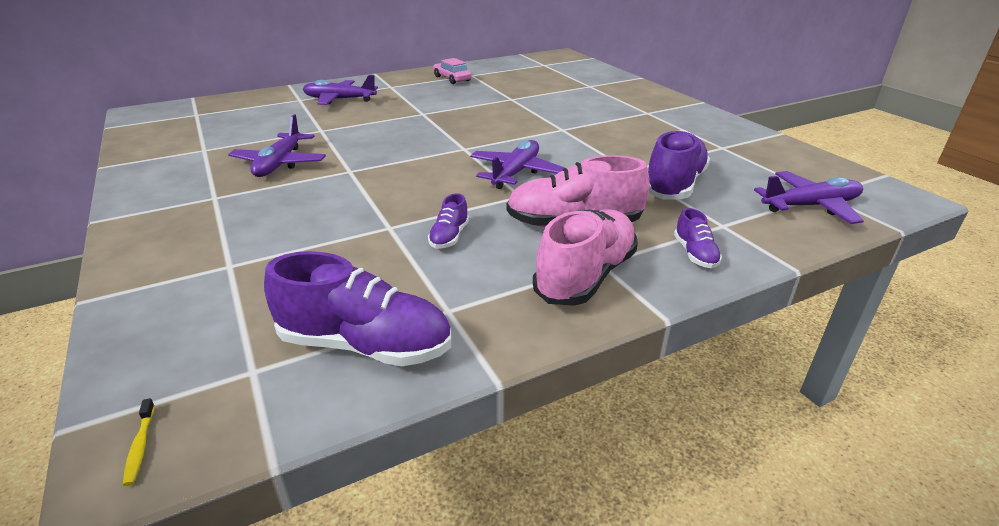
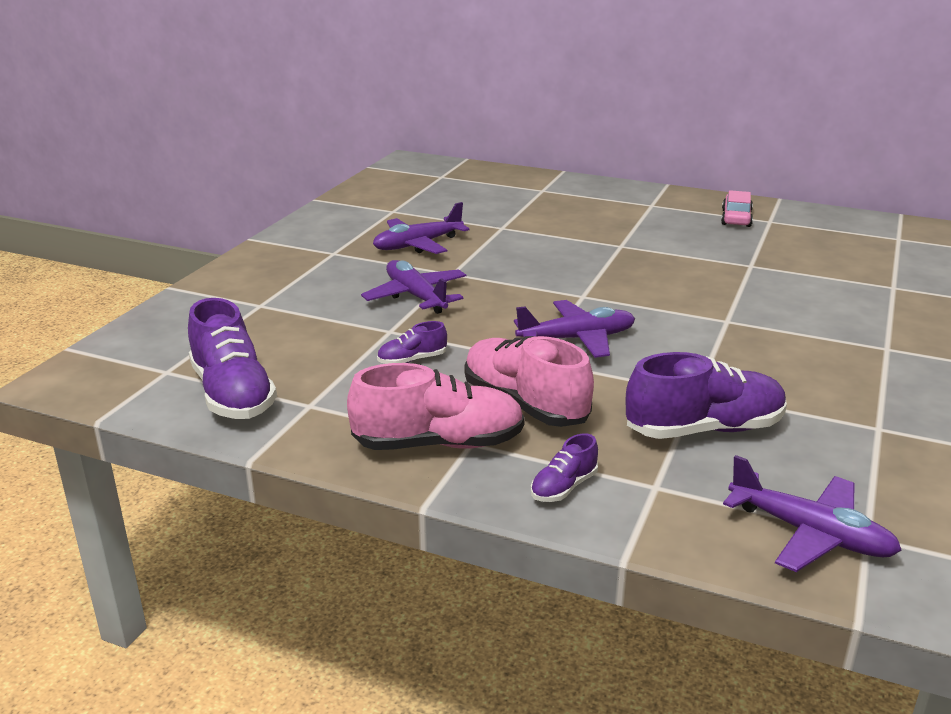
camera: 50 degrees right, 5 degrees down
(140, 447) = (76, 375): yellow toothbrush -> none
(339, 100) = (575, 202): purple plane -> purple plane (416, 296)

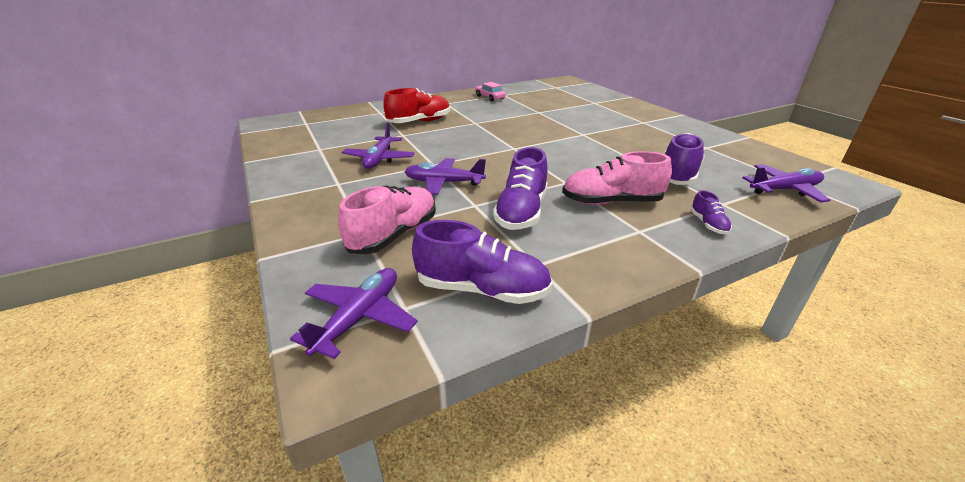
camera: 50 degrees left, 5 degrees up
(412, 360) = (521, 212): purple shoe -> purple shoe, size x2.04
(438, 444) = (631, 240): pink shoe -> pink shoe (394, 235)
(557, 218) = (419, 122): none -> red shoe
(577, 339) = (557, 166): purple plane -> purple plane (359, 318)

